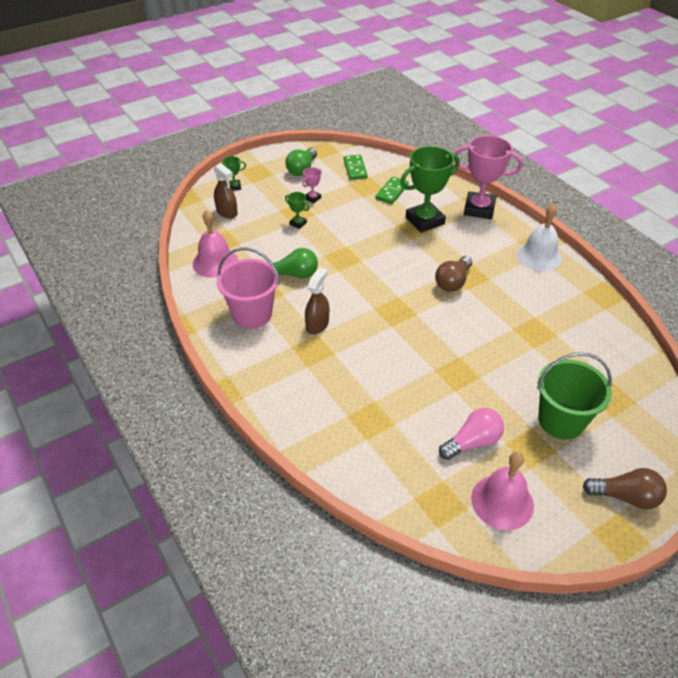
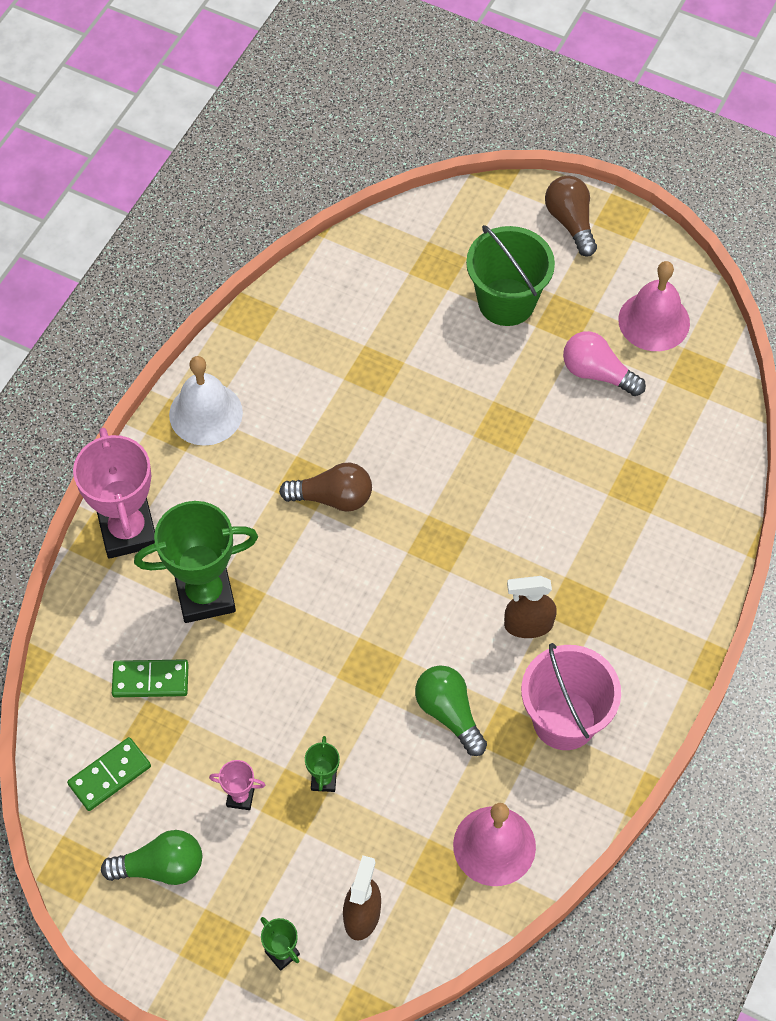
camera: 120 degrees left, 15 degrees up
(424, 221) = (205, 595): green trophy -> green trophy turned 45 degrees counterclockwise

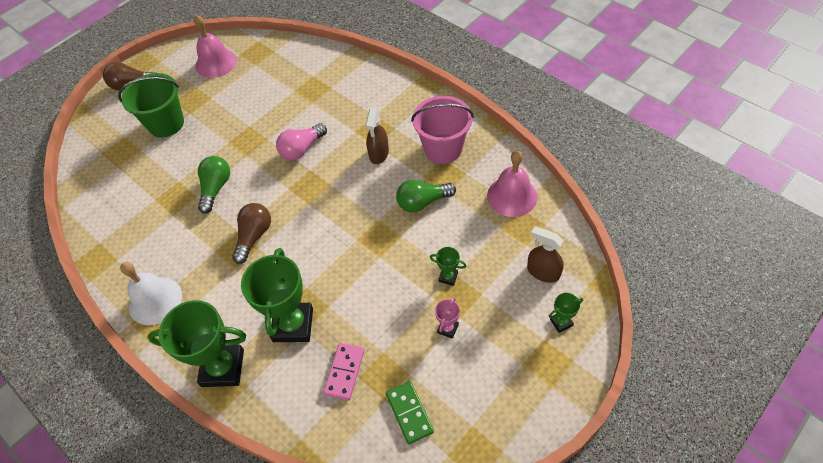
camera: 70 degrees left, 5 degrees down
(128, 531) = (223, 368): pink trophy -> green trophy
(150, 680) = (344, 372): green domino -> pink domino
(161, 867) = (486, 389): green light bulb -> green light bulb (216, 188)
(597, 373) = (235, 92): pink light bulb -> pink light bulb (302, 149)

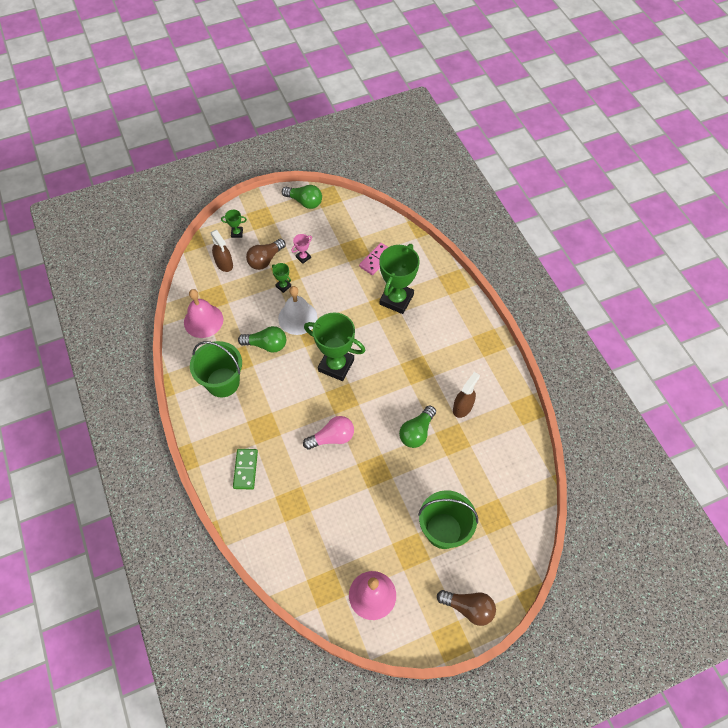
camera: 160 degrees left, 5 degrees up
(155, 300) = (485, 356): white bell -> white bell (298, 317)
(223, 368) = (450, 292): green trophy -> green trophy (336, 365)
(254, 236) = (400, 374): brown light bulb -> brown light bulb (265, 260)
(379, 153) = (273, 402): brown spray bottle -> brown spray bottle (462, 407)
(409, 413) = (351, 226): green domino -> green domino (245, 469)
(443, 149) = (223, 382): pink bucket -> green bucket
(503, 423) = (304, 202): none -> green light bulb

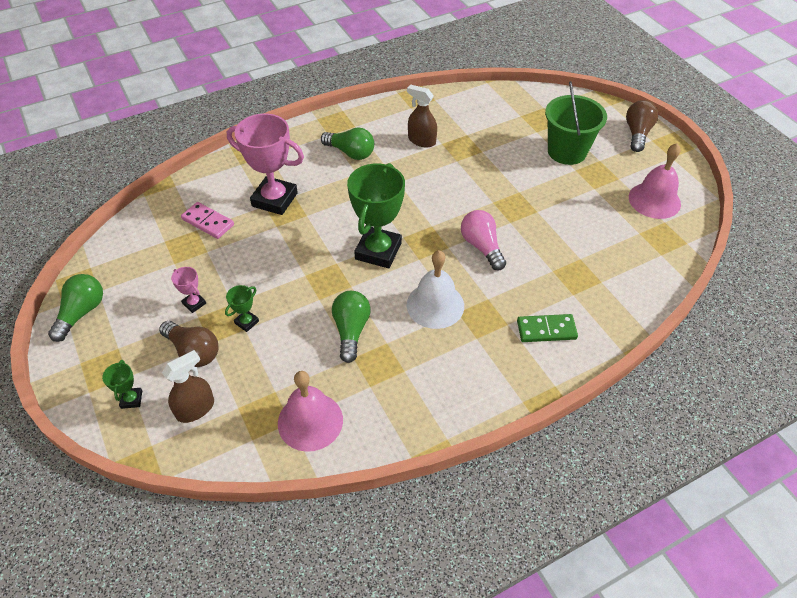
camera: 95 degrees left, 10 degrees down
(223, 382) = (419, 376): green bucket -> none
(298, 317) = (303, 299): white bell -> white bell (435, 305)
(396, 299) = (274, 199): green trophy -> pink trophy
(417, 432) = (459, 174): green light bulb -> green light bulb (350, 152)

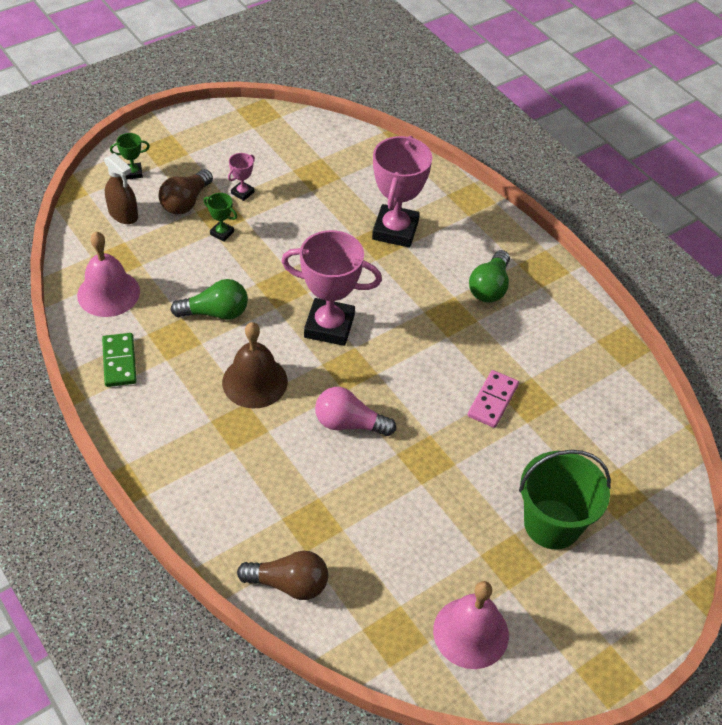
camera: 80 degrees right, 0 degrees up
(81, 313) = (226, 123): green light bulb -> none
(208, 222) = (352, 184): pink domino -> pink domino (493, 401)
(378, 251) = (329, 326): green trophy -> pink trophy
(421, 140) = (531, 355): brown spray bottle -> none
(435, 305) = (255, 381): white bell -> brown bell
(482, 247) = (349, 423): pink light bulb -> pink light bulb turned 135 degrees counterclockwise
(546, 330) = (225, 487): green domino -> green domino (119, 361)
(637, 134) = (620, 624): brown light bulb -> brown light bulb (289, 583)

